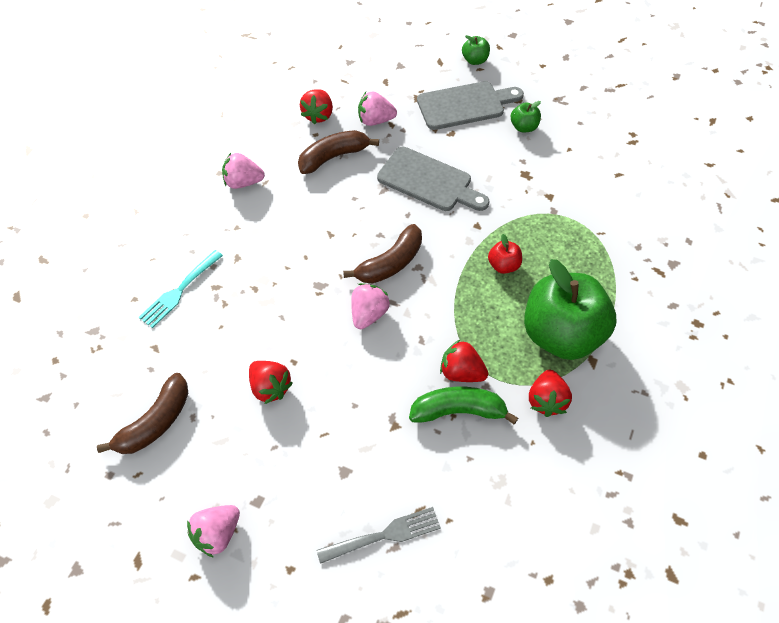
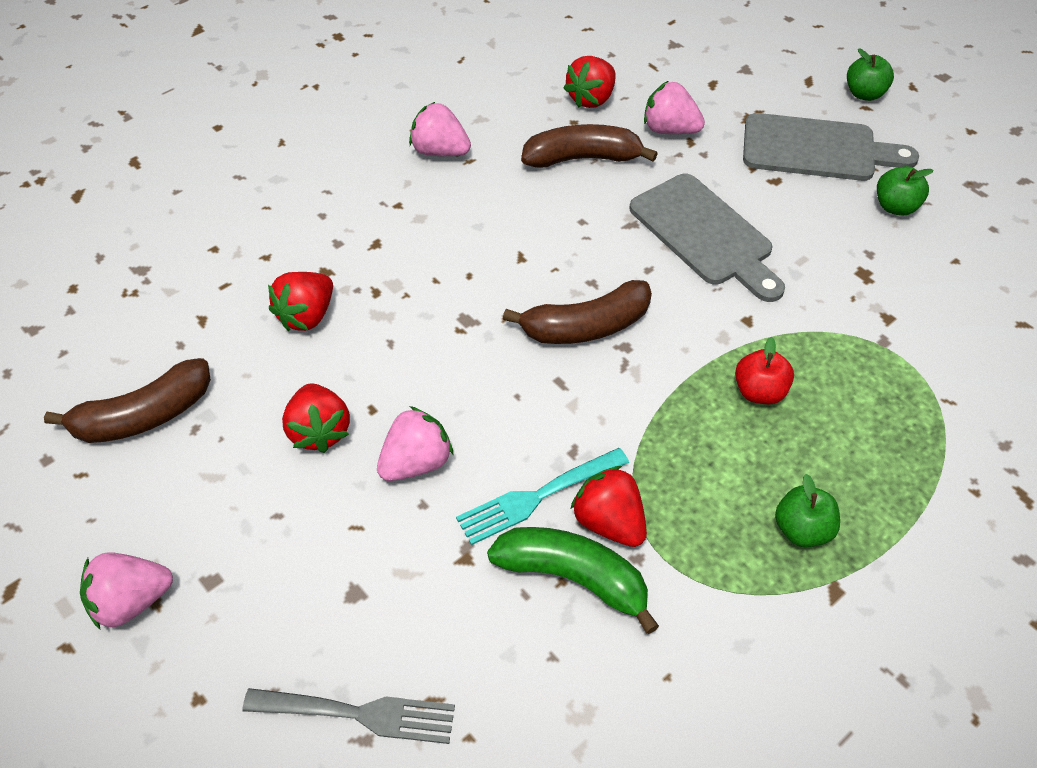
camera: 25 degrees right, 5 degrees down
(179, 291) = (275, 259): turquoise fork -> turquoise fork (537, 497)
(369, 314) = (515, 385): pink strawberry -> pink strawberry (416, 462)
(546, 400) = (724, 621): red strawberry -> red strawberry (307, 316)
(561, 334) = (802, 529): green apple -> green apple, size x0.41

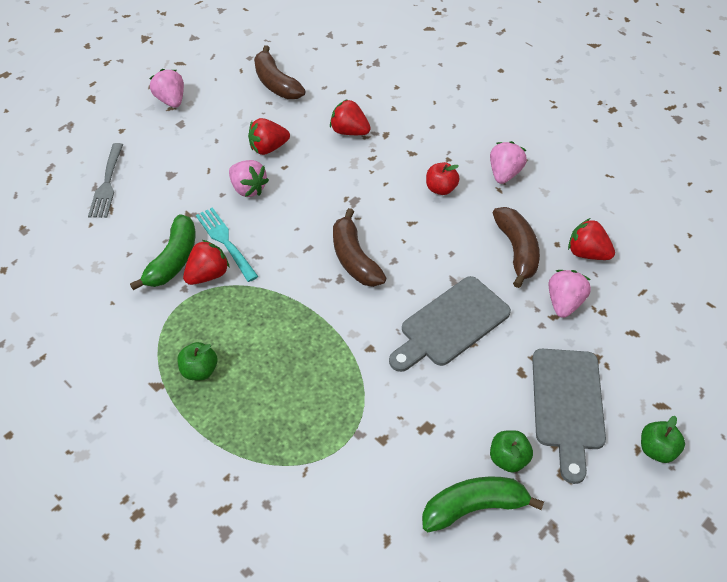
camera: 85 degrees right, 0 degrees up
(759, 391) = (306, 352): red apple -> red apple (441, 189)
(963, 243) = (474, 507): none -> green banana

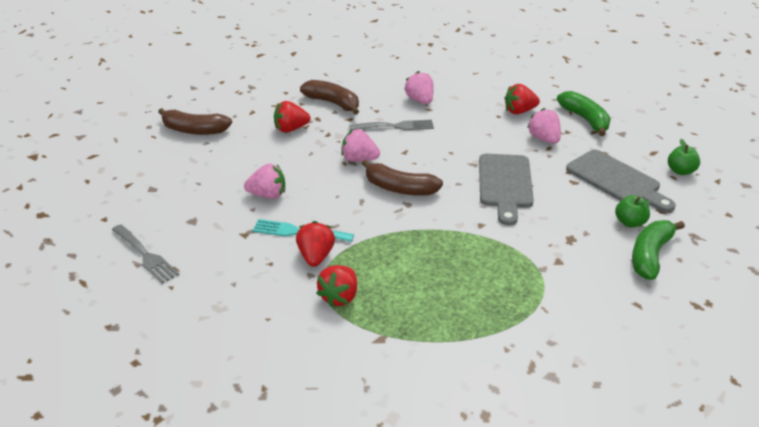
camera: 45 degrees left, 15 degrees down
(171, 100) = (121, 180): pink strawberry -> pink strawberry (359, 159)
(173, 260) = (276, 265): green banana -> green banana (585, 119)
(199, 370) = (396, 309): green apple -> none
(268, 148) = (246, 166): red strawberry -> red strawberry (339, 297)
(441, 189) = (395, 126): red apple -> grey fork
(516, 250) = (483, 130): brown banana -> brown banana (333, 103)

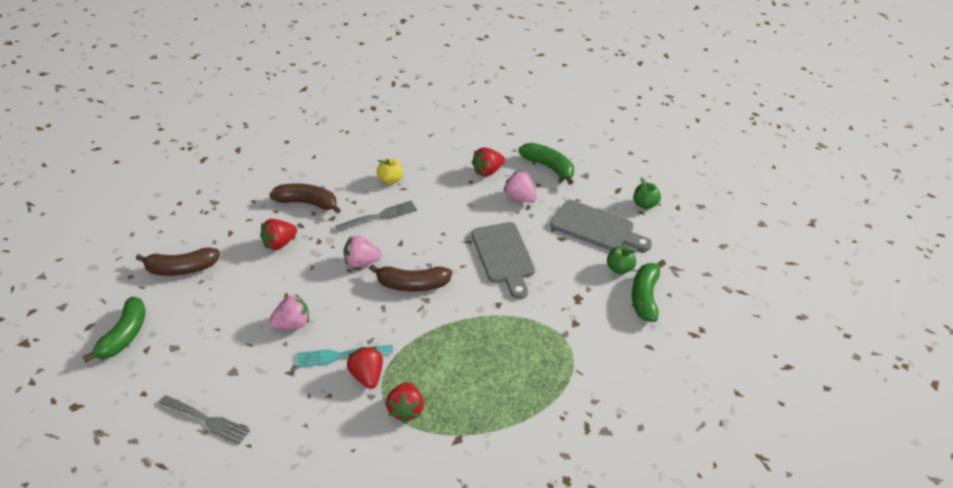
camera: 20 degrees left, 5 degrees up
(116, 170) = (124, 336): none -> green banana
(420, 100) = (391, 180): pink strawberry -> yellow apple

